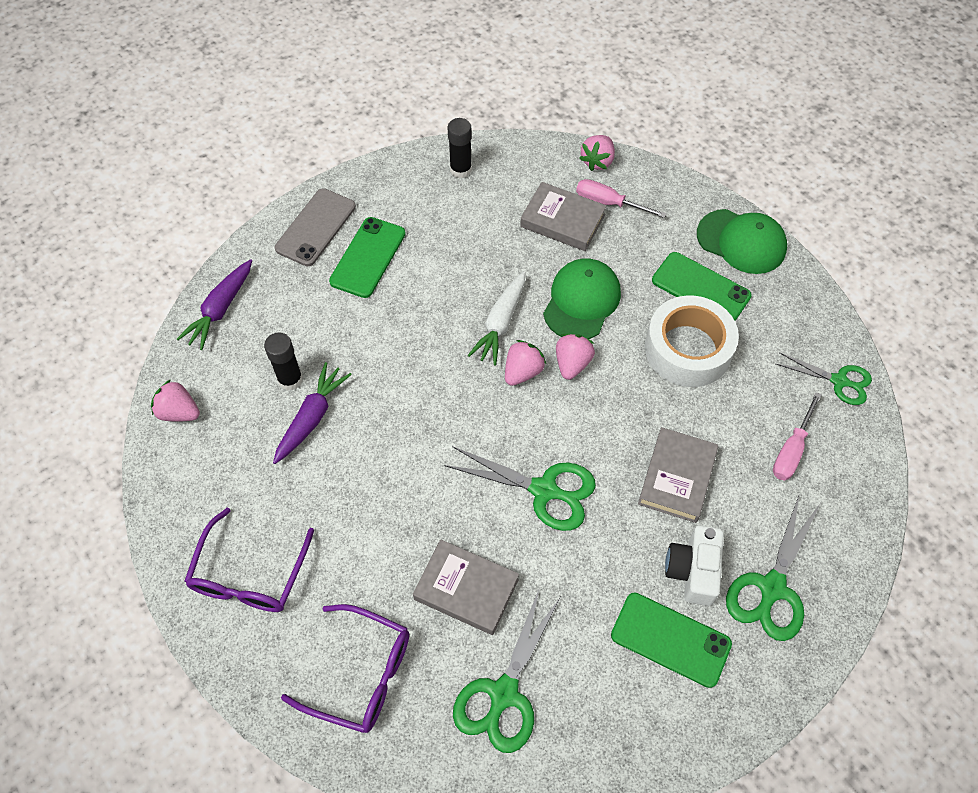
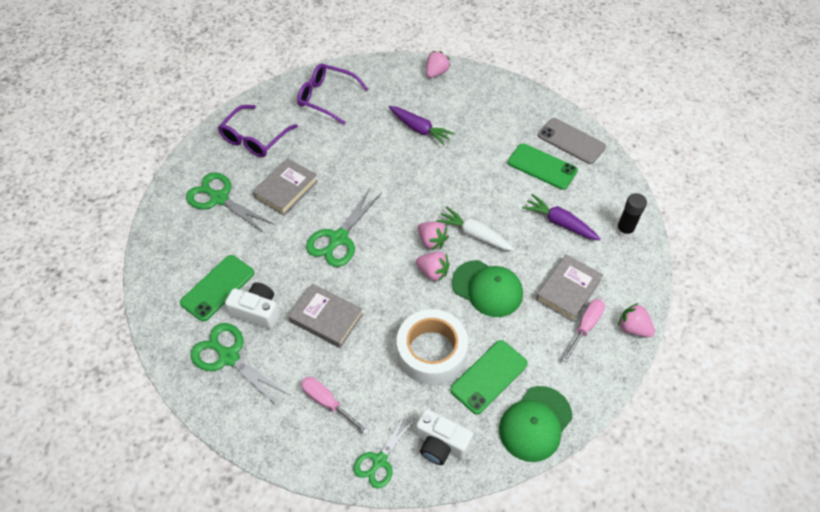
camera: 100 degrees right, 5 degrees down
(221, 309) = (507, 92): purple carrot -> purple carrot (560, 223)
(290, 379) = (449, 121): black glue stick -> none
(796, 325) = (441, 443): none -> white camera

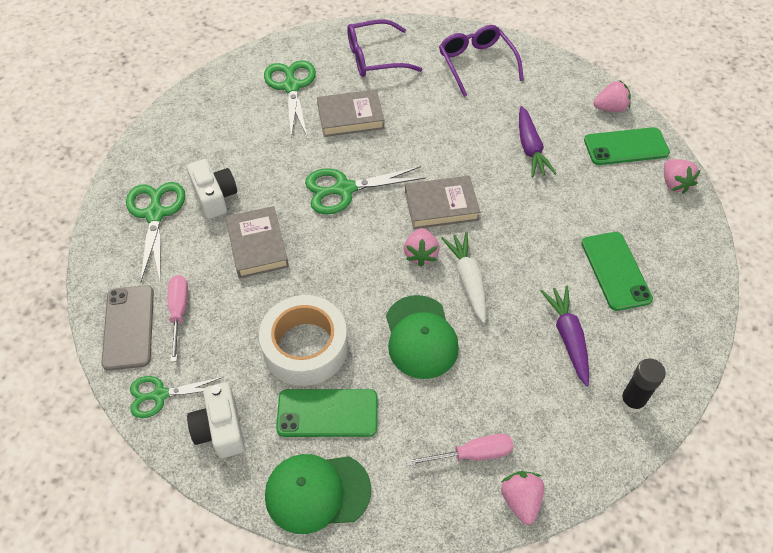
camera: 45 degrees right, 0 degrees up
(217, 288) = (209, 155): green phone -> green phone (626, 147)
(433, 272) = (389, 281): pink strawberry -> pink strawberry (674, 184)
(568, 290) = (497, 405): grey book -> grey book (441, 206)
(571, 141) = (680, 270): grey phone -> grey phone (128, 327)

